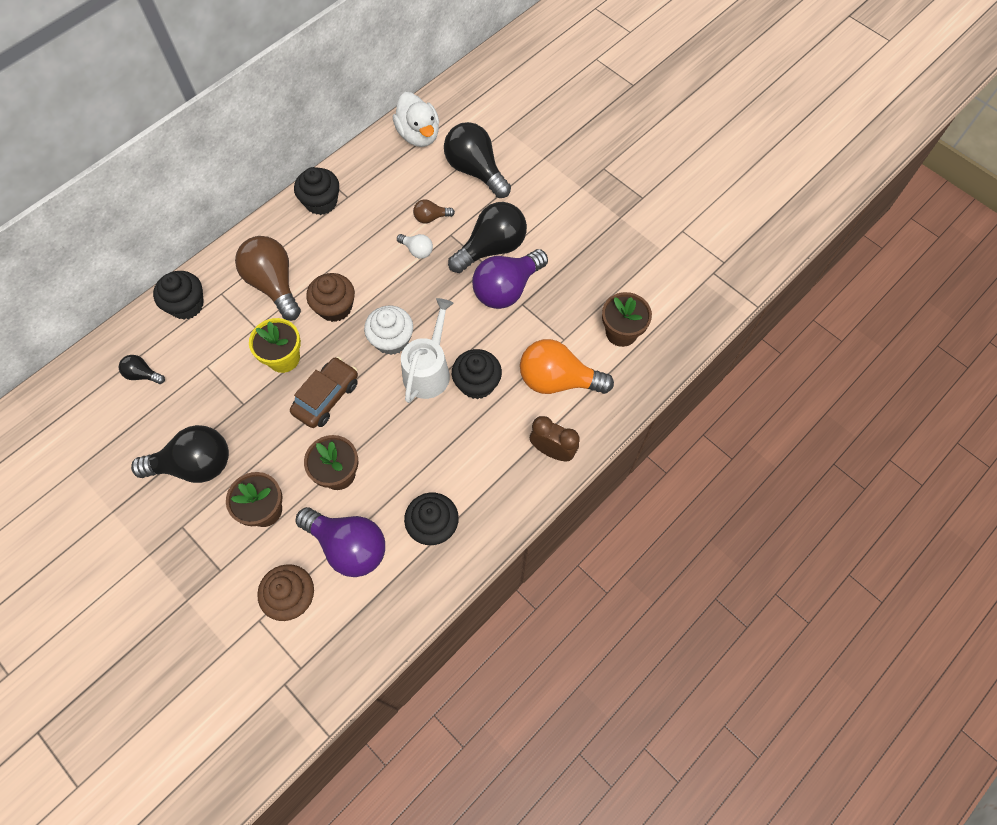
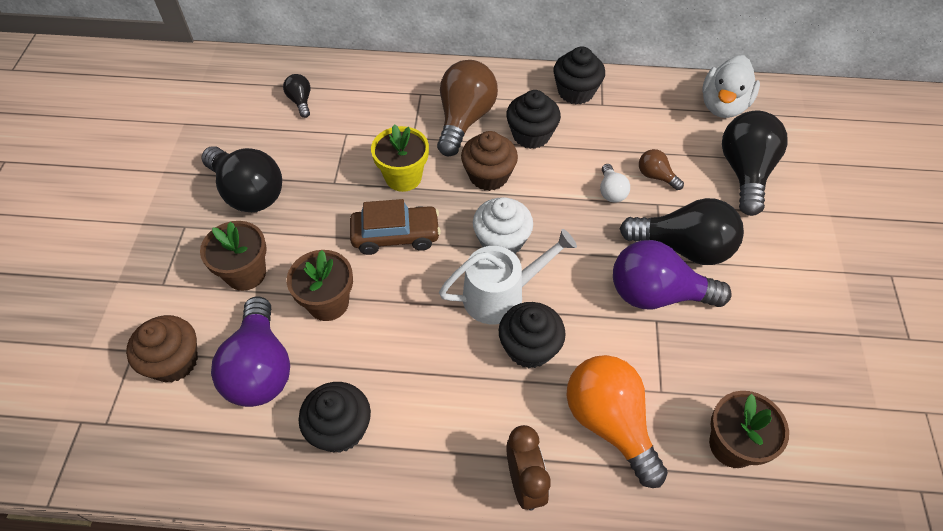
camera: 50 degrees right, 10 degrees down
(187, 305) = (388, 81): black cupcake -> black cupcake (531, 135)

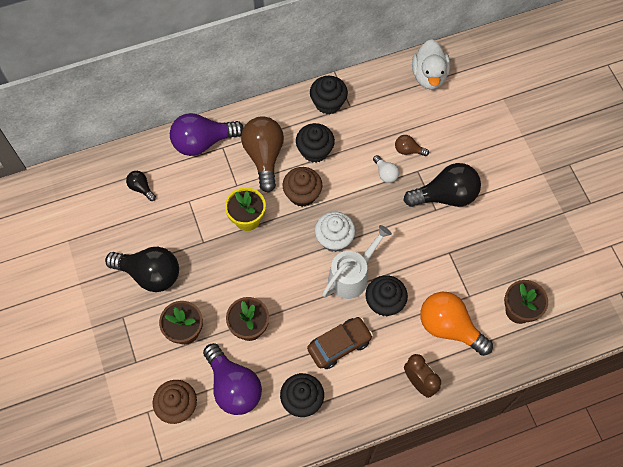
camera: 25 degrees left, 10 degrees up
(396, 236) = (266, 263): brown car -> brown car (339, 345)
(656, 294) = (442, 235): purple light bulb -> purple light bulb (203, 142)
(745, 172) = (461, 124): black light bulb -> none

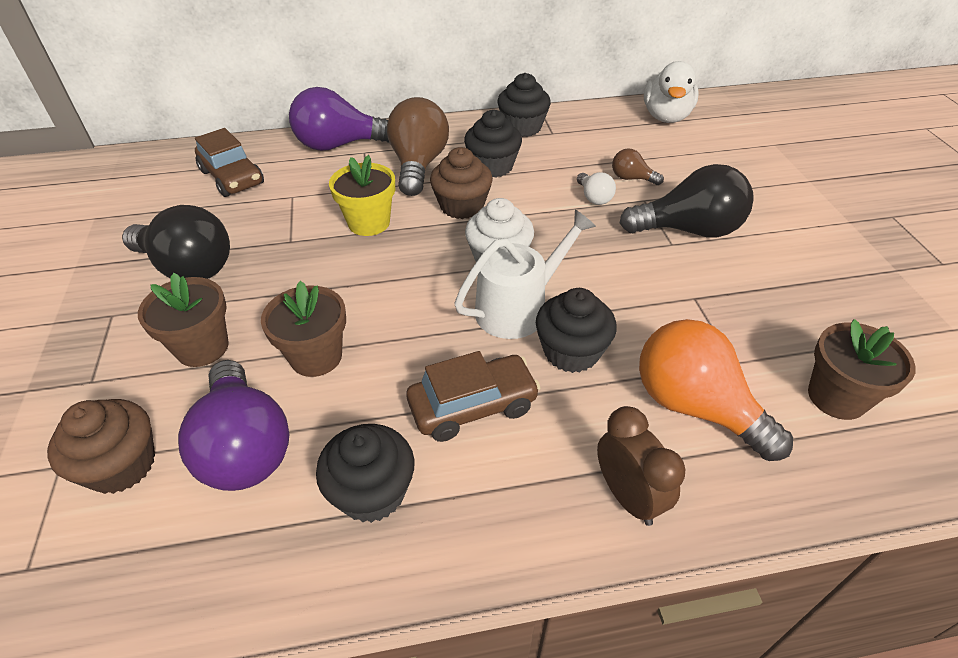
camera: 10 degrees right, 20 degrees down
(141, 188) = (232, 177): black light bulb -> brown car

